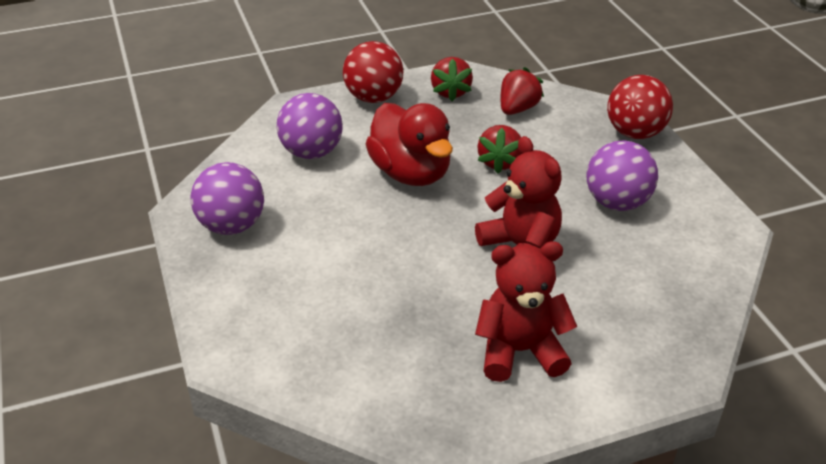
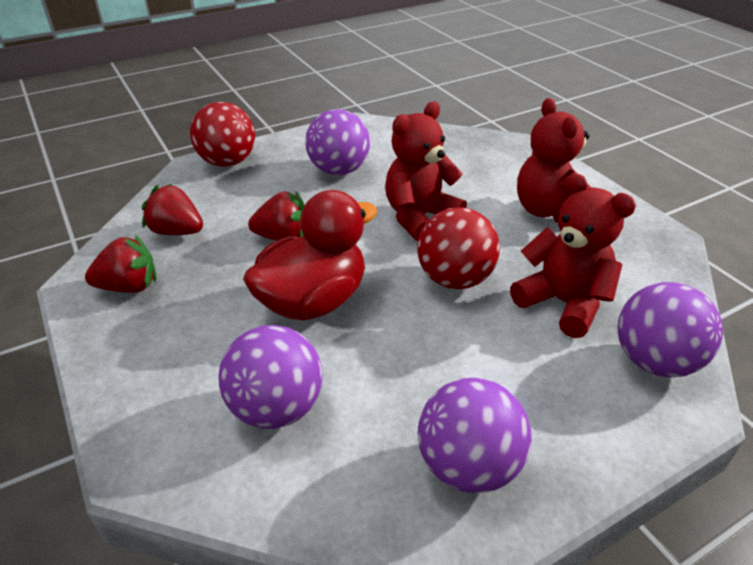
camera: 100 degrees left, 0 degrees up
(277, 353) = (654, 361): none -> purple ball
(366, 317) = (563, 303): none -> red teddy bear
(373, 98) = (131, 361): red ball -> red ball (454, 279)

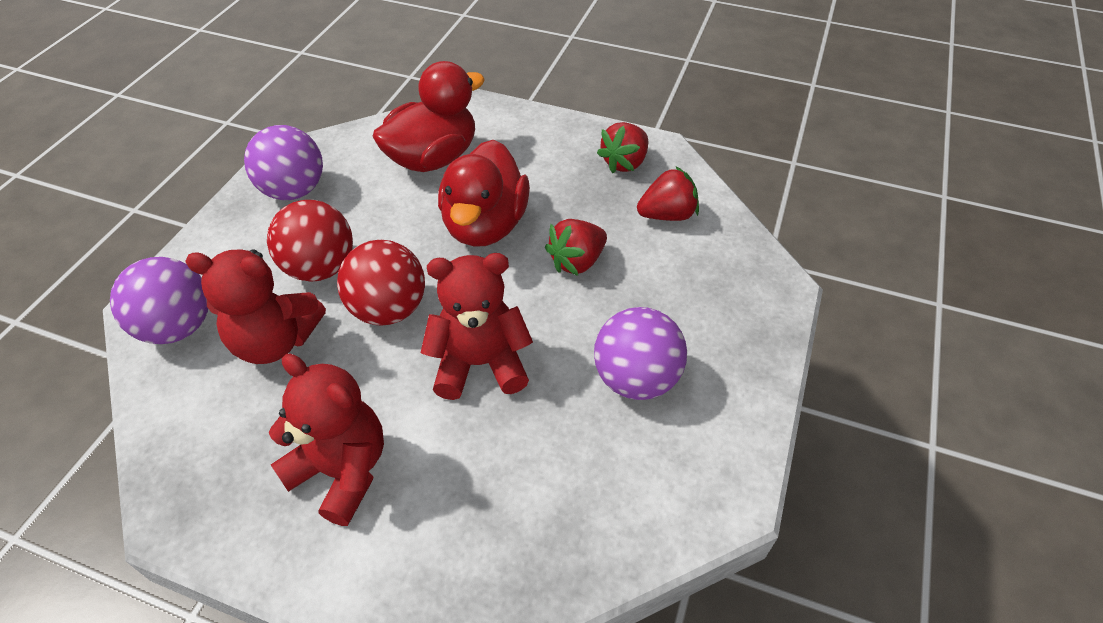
camera: 140 degrees right, 10 degrees up
(227, 162) = (758, 312): red ball -> red ball (320, 268)
(276, 408) = (433, 158): purple ball -> red duck
(419, 217) = (480, 364): red teddy bear -> red teddy bear turned 105 degrees counterclockwise

